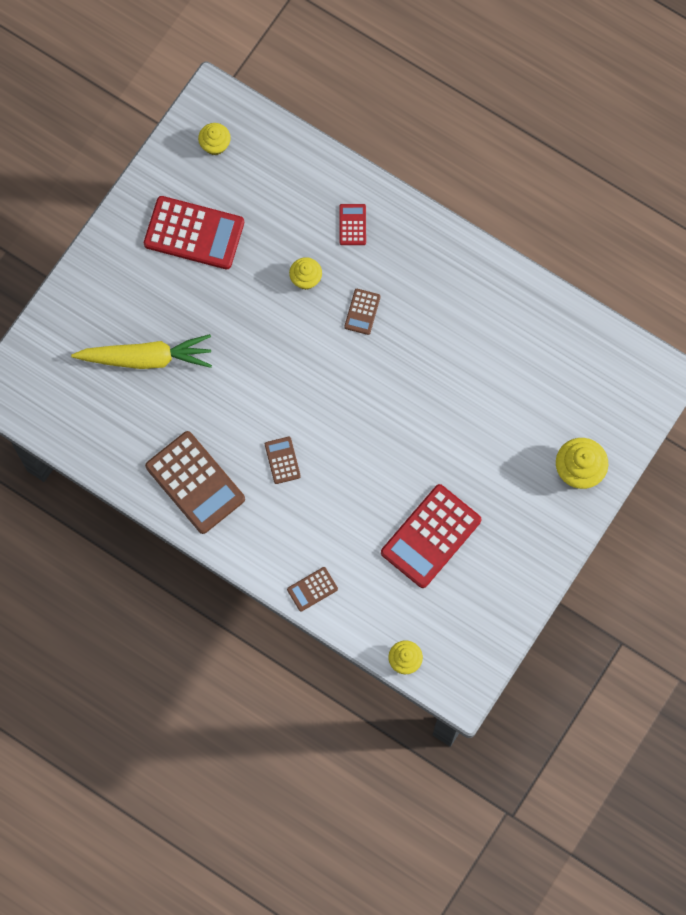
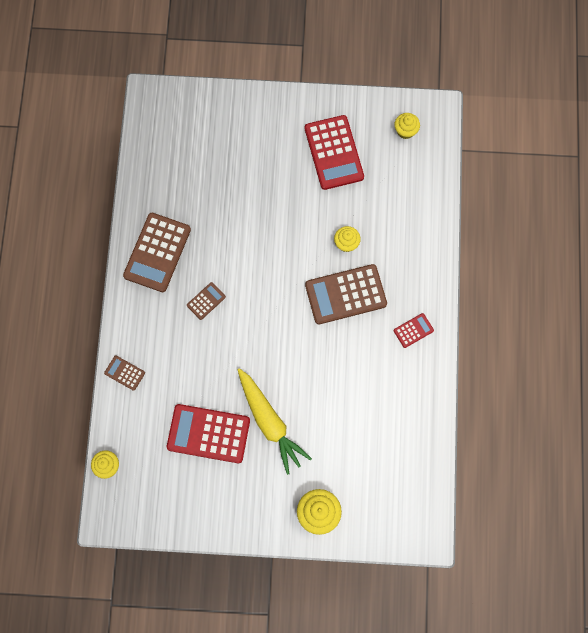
camera: 60 degrees right, 0 degrees up
(146, 358) = (227, 172): yellow carrot -> yellow carrot (270, 422)
(352, 225) = (405, 252): red calculator -> red calculator (413, 330)
(362, 312) = (345, 294): brown calculator -> brown calculator, size x2.11

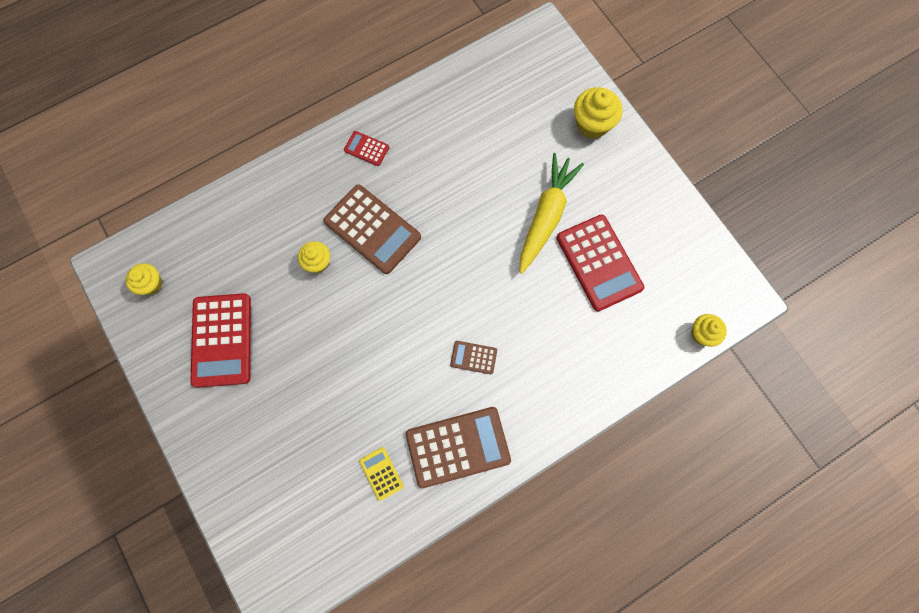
camera: 125 degrees left, 0 degrees up
(124, 373) = (605, 385): brown calculator -> none
(176, 197) = (381, 473): none -> yellow calculator
(334, 153) = (222, 340): red calculator -> red calculator turned 135 degrees clockwise

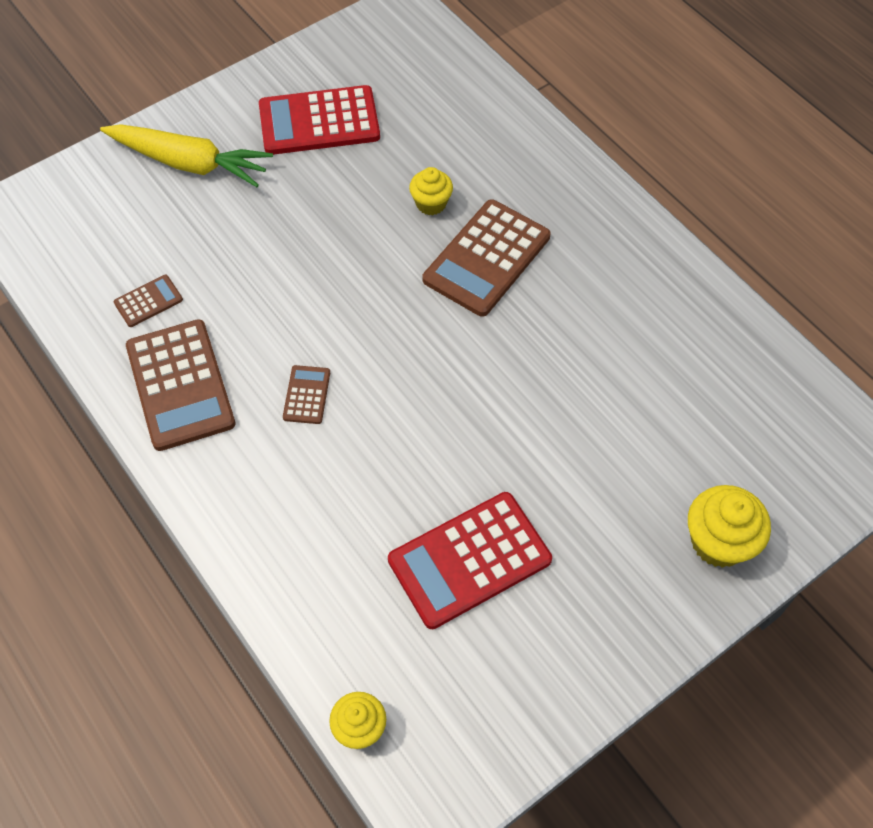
camera: 85 degrees right, 15 degrees down
(151, 284) = (386, 48): yellow cupcake -> none
(366, 148) = (610, 239): red calculator -> none
(381, 473) = (148, 301): yellow calculator -> brown calculator
(546, 216) = (539, 479): yellow carrot -> yellow carrot (189, 163)

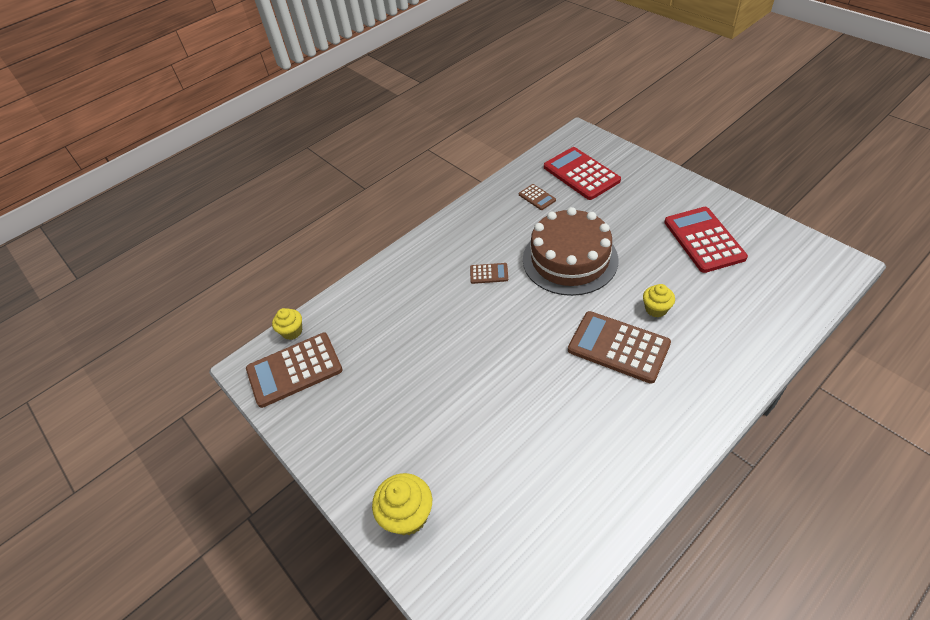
camera: 90 degrees right, 10 degrees down
(180, 385) = (485, 221): brown calculator -> brown calculator (294, 370)
(189, 163) = (641, 190): yellow carrot -> none
(308, 282) = (570, 259): none -> brown cake
(469, 560) = (388, 367): red calculator -> red calculator (581, 174)

